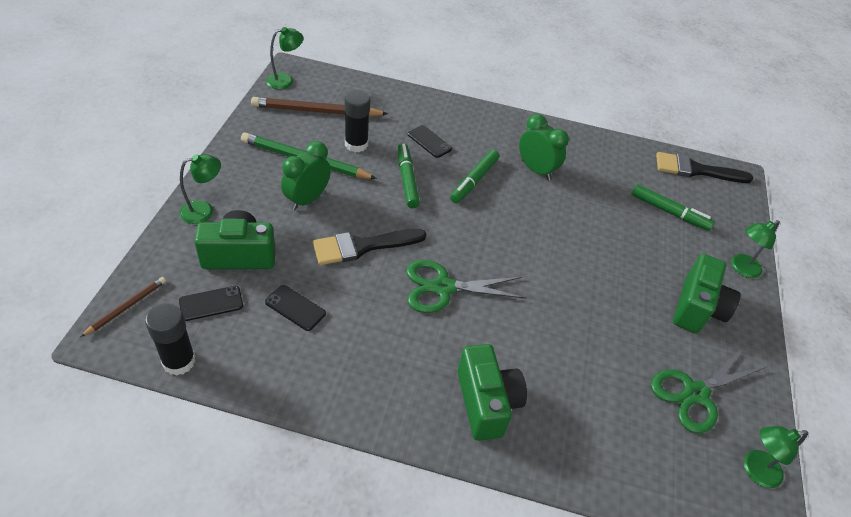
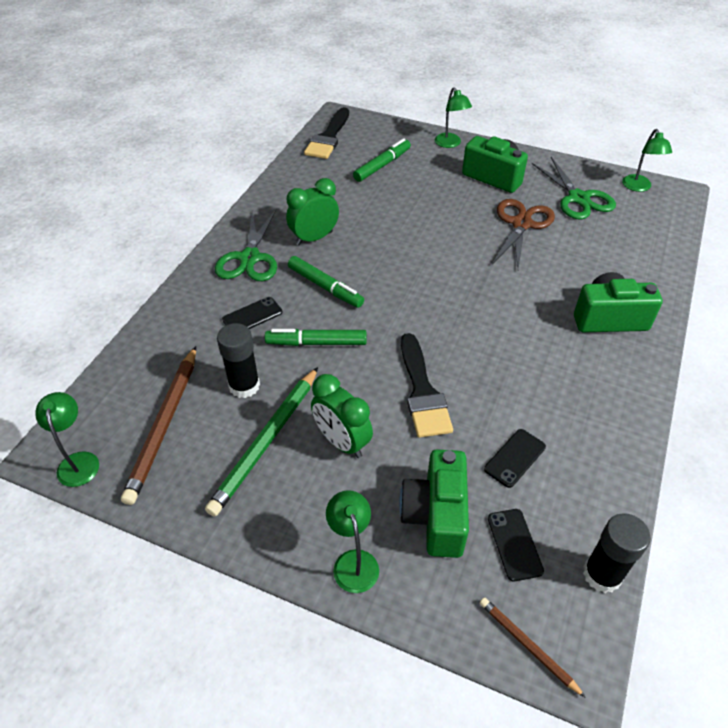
camera: 75 degrees left, 0 degrees up
(443, 288) = (479, 331): green scissors -> green scissors (250, 258)
(619, 330) = (521, 224): none -> brown scissors

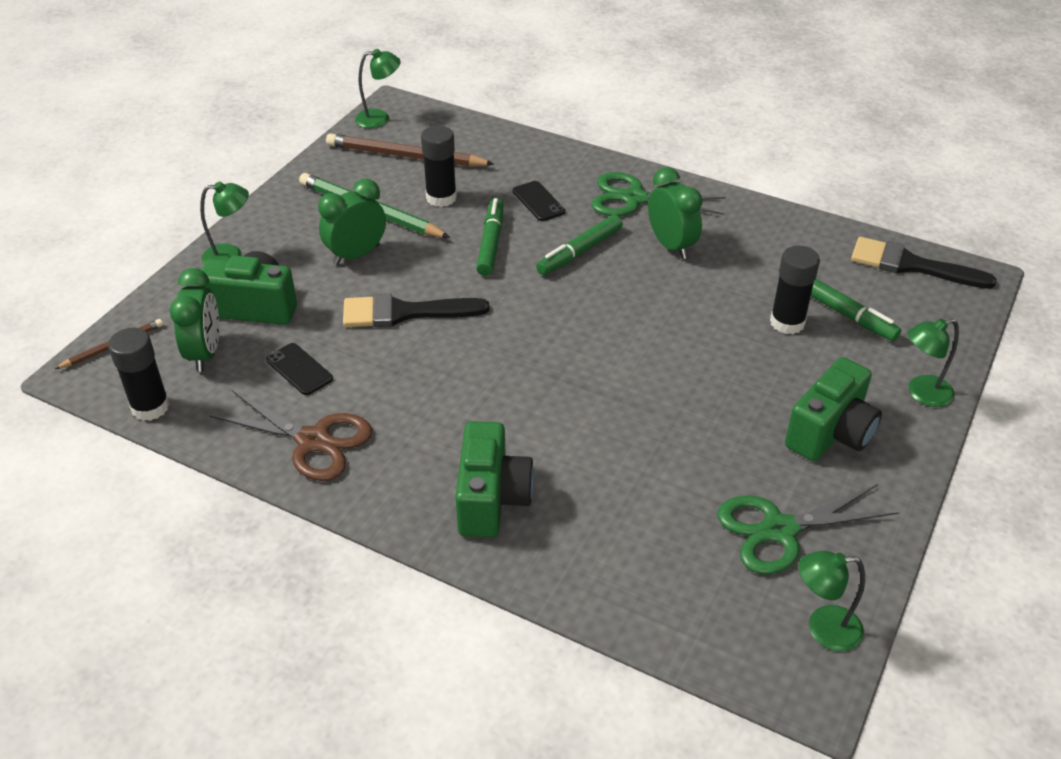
camera: 95 degrees right, 5 degrees down
(395, 188) = (787, 322): none -> black glue stick
(514, 544) = (205, 353): black phone -> green clock
(521, 224) = (705, 444): brown scissors -> brown scissors (313, 441)

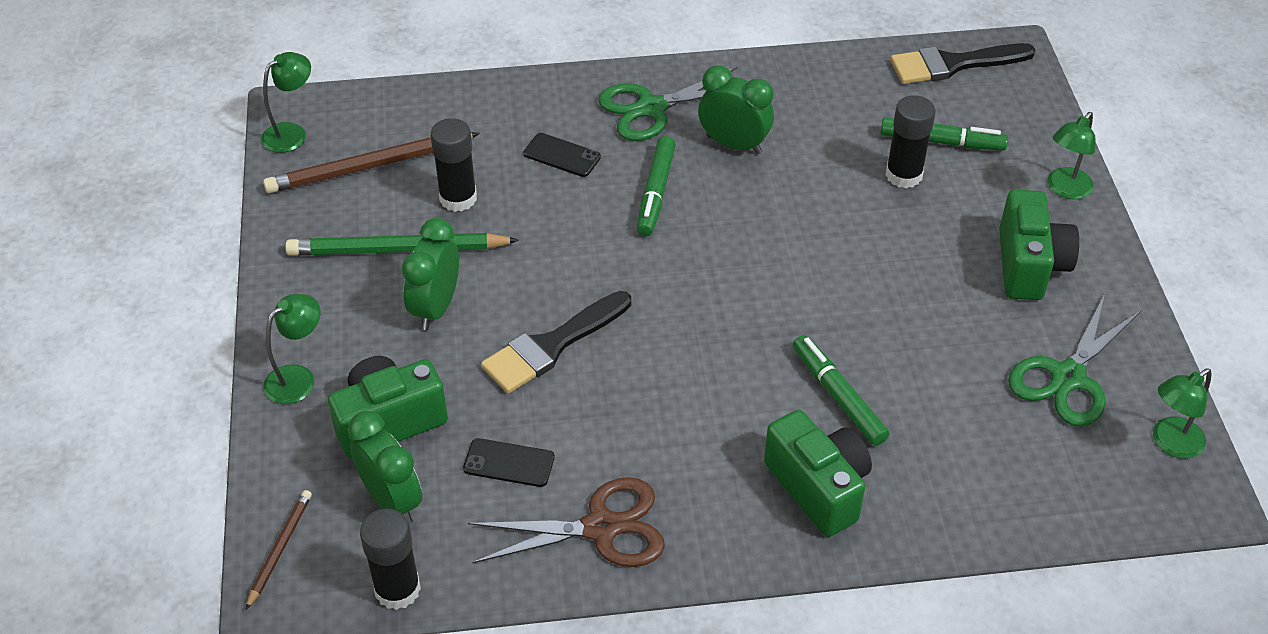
camera: 35 degrees left, 5 degrees up
(491, 243) = (560, 225): green marker -> green marker (838, 396)

